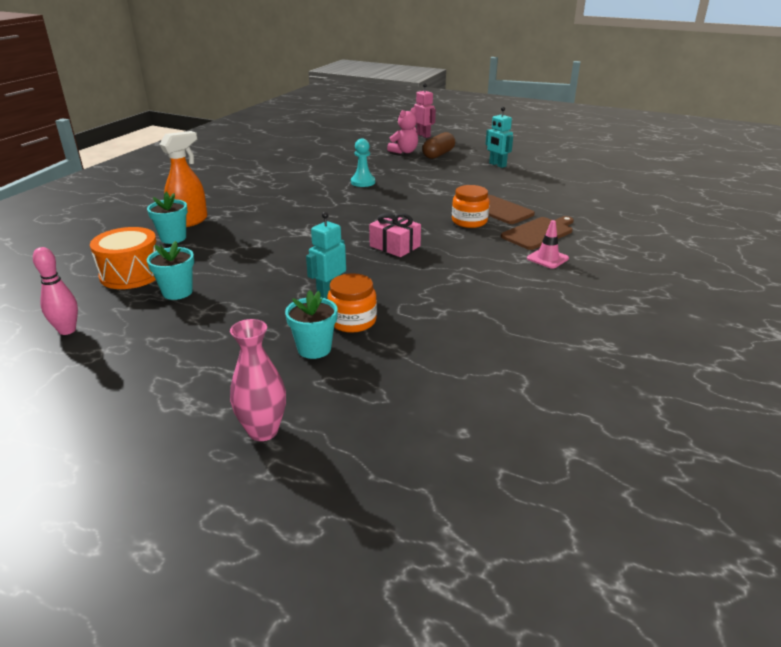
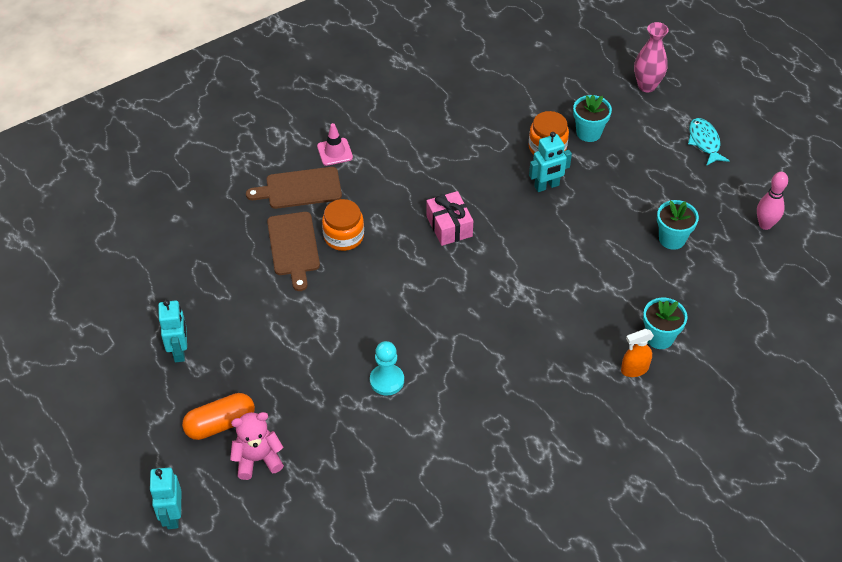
camera: 150 degrees left, 20 degrees up
(131, 274) = (709, 284): orange drum -> none
(155, 387) = (704, 142): none -> turquoise fish
(189, 221) = (634, 369): orange spray bottle -> orange spray bottle, size x0.61
(423, 135) = (172, 516): pink robot -> turquoise robot
(438, 154) = (220, 424): brown capsule -> orange capsule

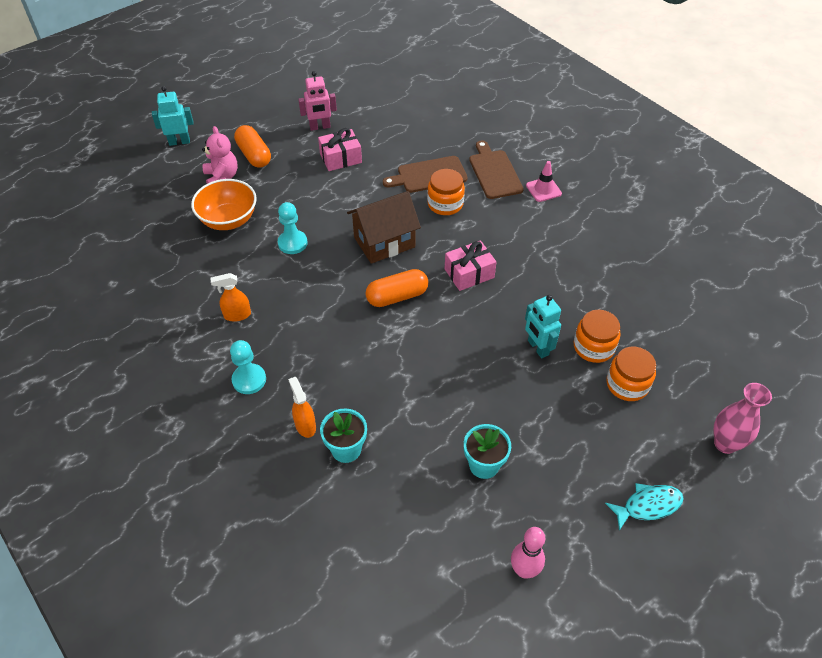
camera: 85 degrees right, 0 degrees up
(179, 351) = (320, 127): turquoise robot -> pink robot
(246, 330) = (340, 158): none -> pink gift
(338, 448) = (228, 220): none -> orange bowl
(396, 294) = (384, 242): none -> brown house
(475, 288) = (397, 296): none -> orange capsule
(492, 432) = (237, 315): none -> orange spray bottle
(579, 418) = (249, 380): none -> turquoise pawn
(588, 132) = (627, 384): turquoise flower pot -> orange jar

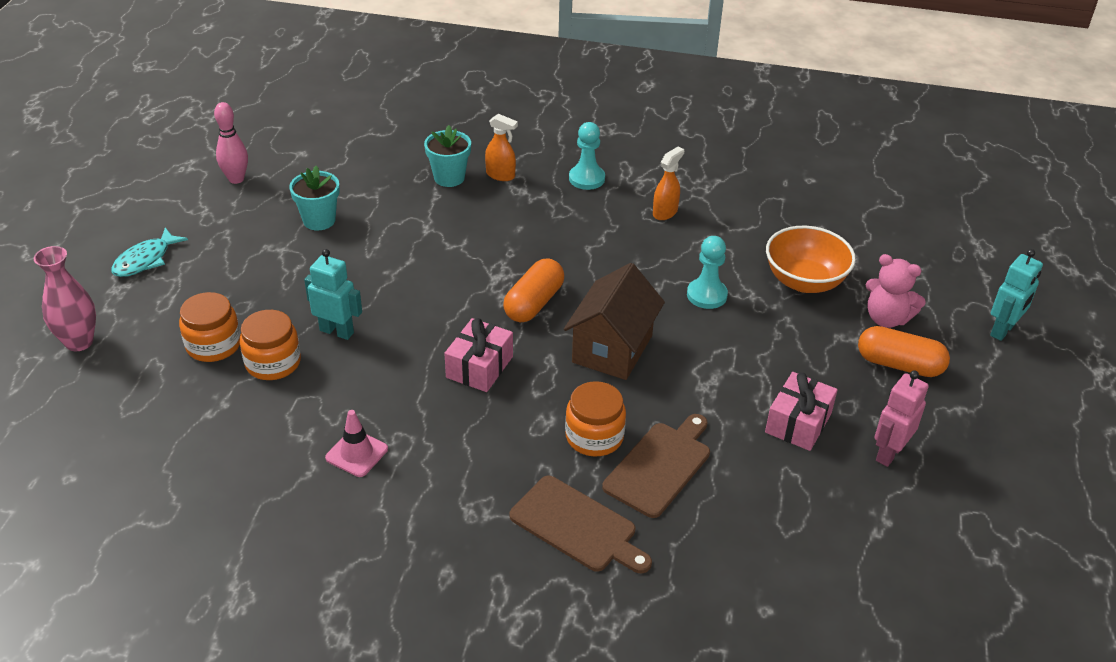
camera: 140 degrees right, 10 degrees down
(543, 189) = (482, 539): pink traffic cone -> pink traffic cone (357, 453)

